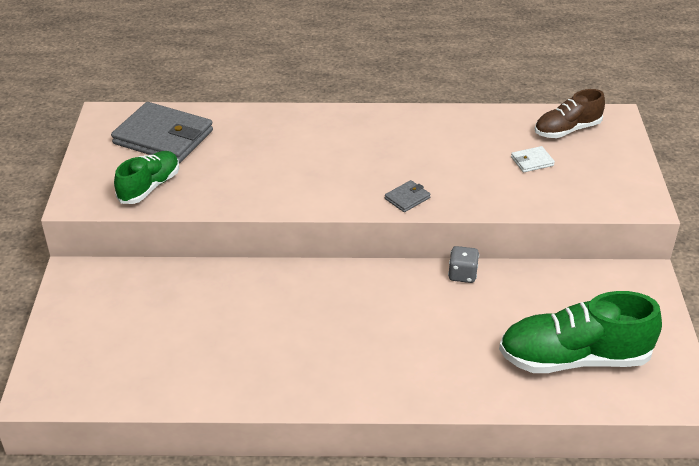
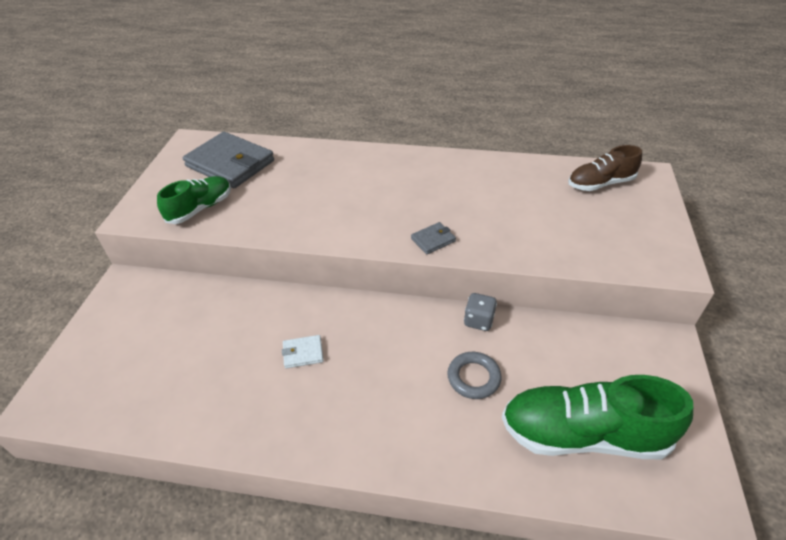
camera: 10 degrees right, 5 degrees up
(466, 324) = (473, 377): none -> grey ring
(532, 161) = (562, 212): white wallet -> white wallet (303, 353)

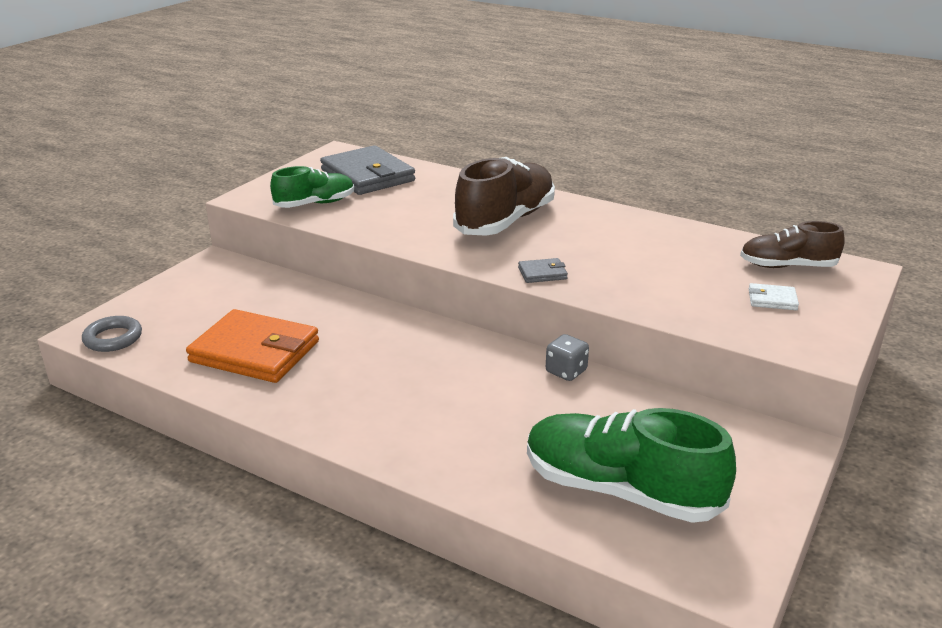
camera: 20 degrees right, 15 degrees down
(214, 380) = (255, 351): none -> orange wallet
(303, 353) = (355, 352): white wallet -> white wallet (772, 300)
(372, 188) = (505, 221): none -> brown shoe
(473, 377) = (526, 415): grey ring -> grey ring (113, 338)

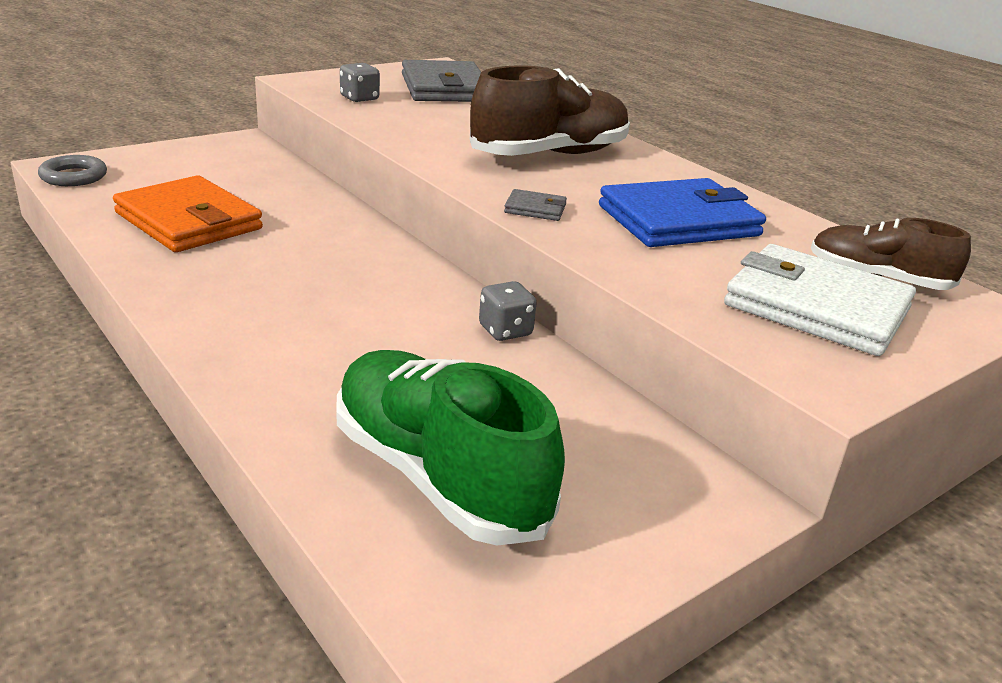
camera: 20 degrees right, 0 degrees up
(315, 204) = (359, 98): green shoe -> grey dice
(639, 255) = (678, 221): none -> blue wallet
(772, 300) = (816, 307): white wallet -> white wallet, size x2.35

